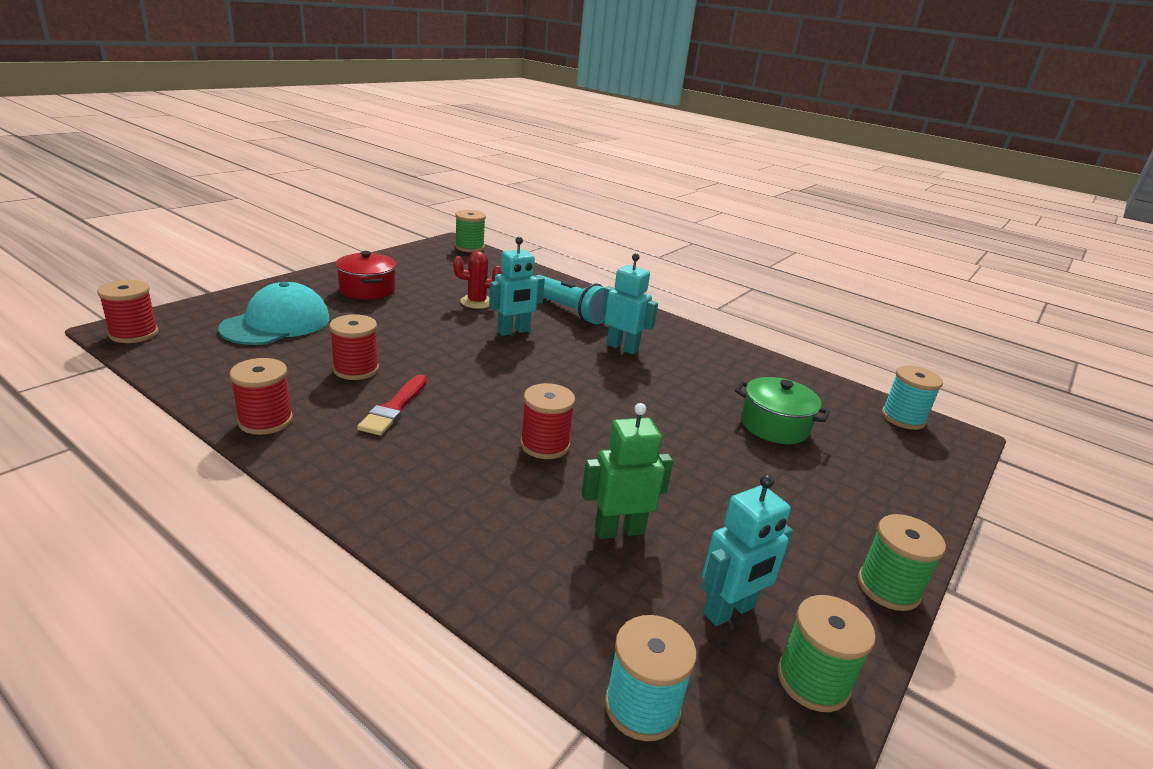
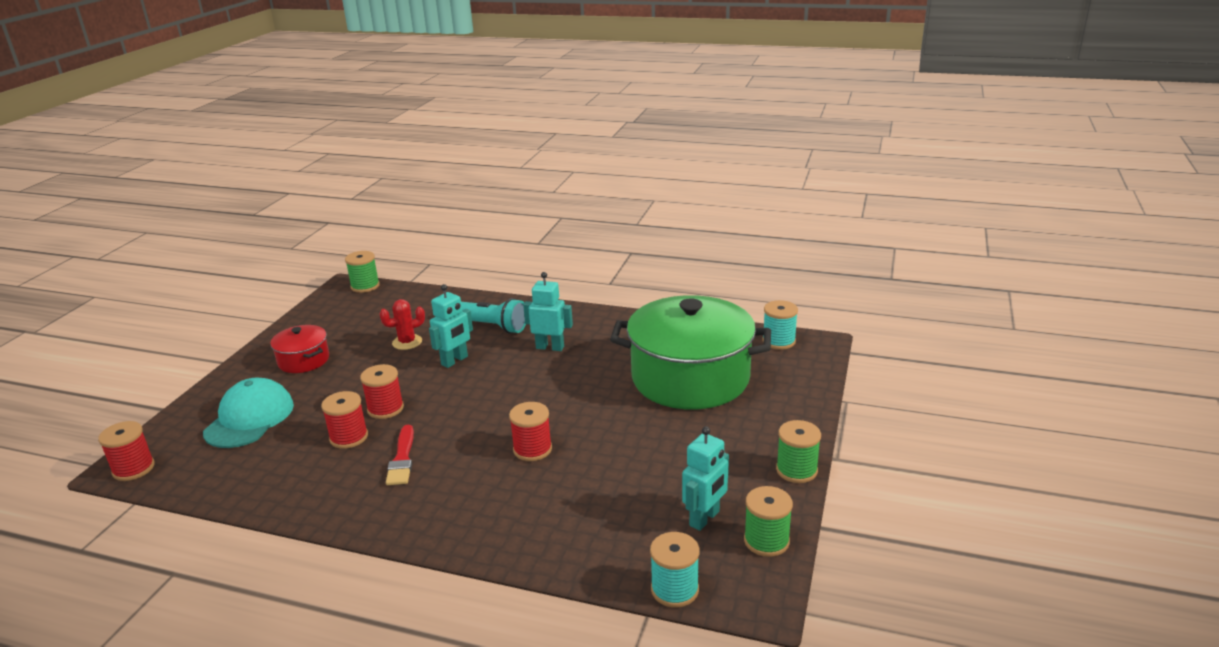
camera: 15 degrees left, 0 degrees up
(265, 421) = (310, 502): red spool -> red spool (385, 409)
(619, 531) = (614, 493): green robot -> none
(774, 425) = (690, 378): green pot -> green pot, size x2.18

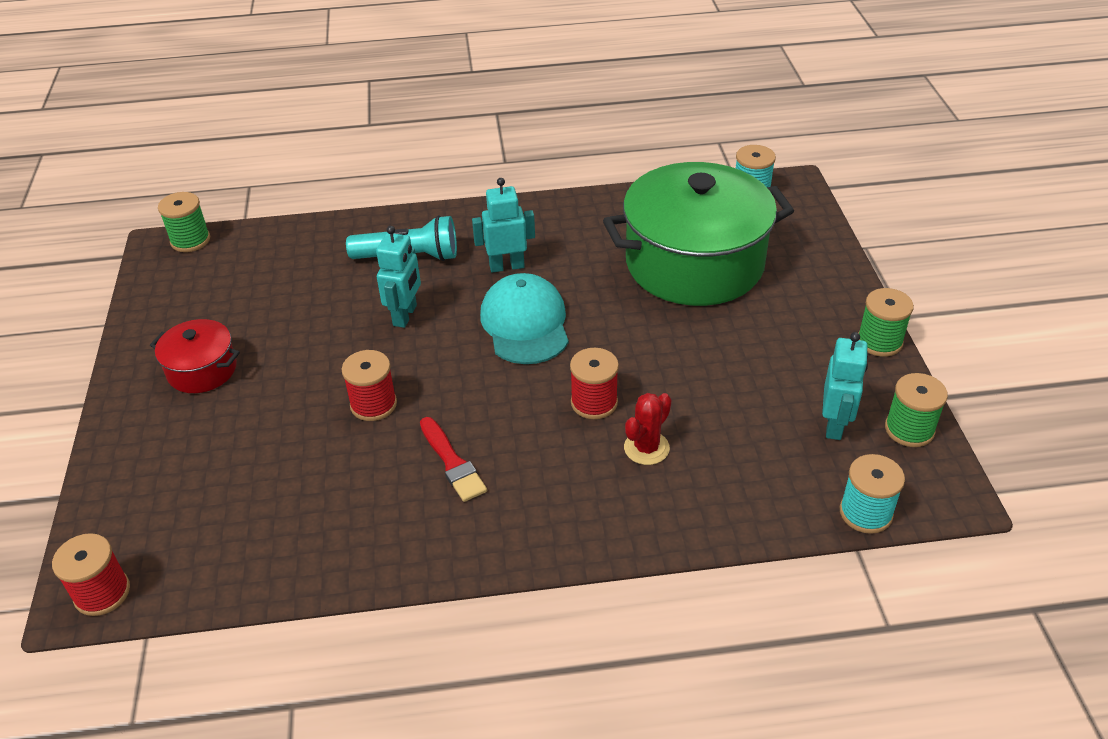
camera: 25 degrees left, 15 degrees up
(249, 418) = (202, 472): turquoise cap -> turquoise cap (525, 324)
(349, 437) = (360, 456): red spool -> none
(407, 342) = (321, 306): red cactus -> red cactus (646, 448)

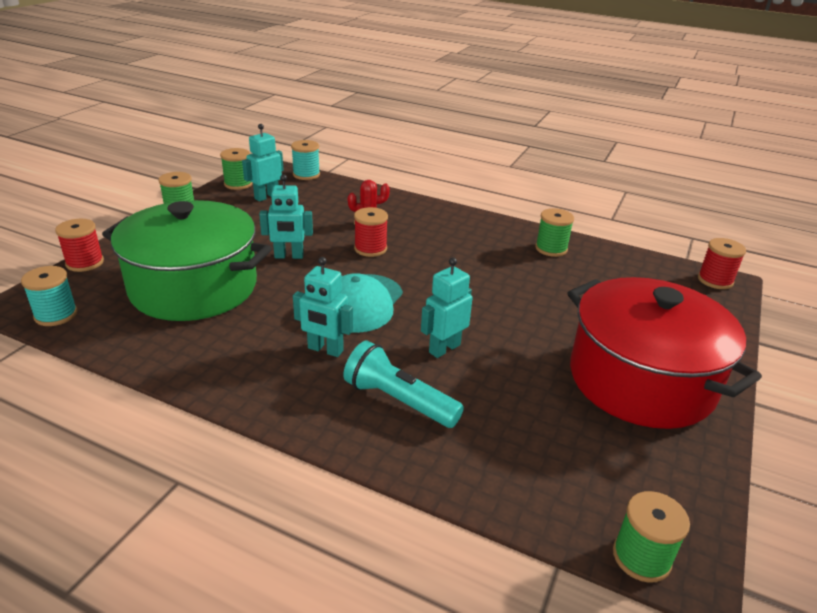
camera: 150 degrees left, 10 degrees down
(202, 370) = (641, 380): red pot -> red pot, size x2.18
(364, 535) = (551, 249): none -> green spool
(373, 404) = (509, 301): red spool -> red spool (85, 263)
(452, 463) = (480, 256): red brush -> none
(665, 342) = (289, 256): none -> turquoise robot

